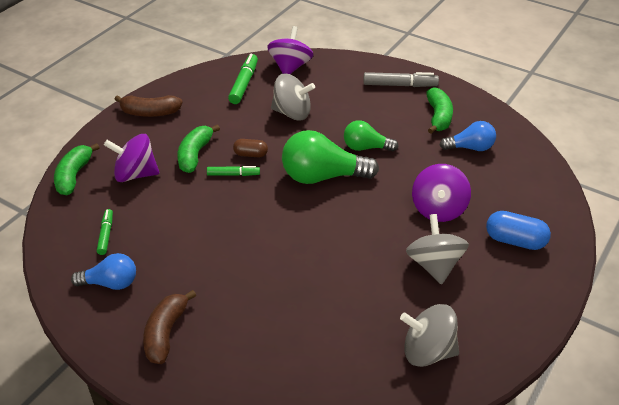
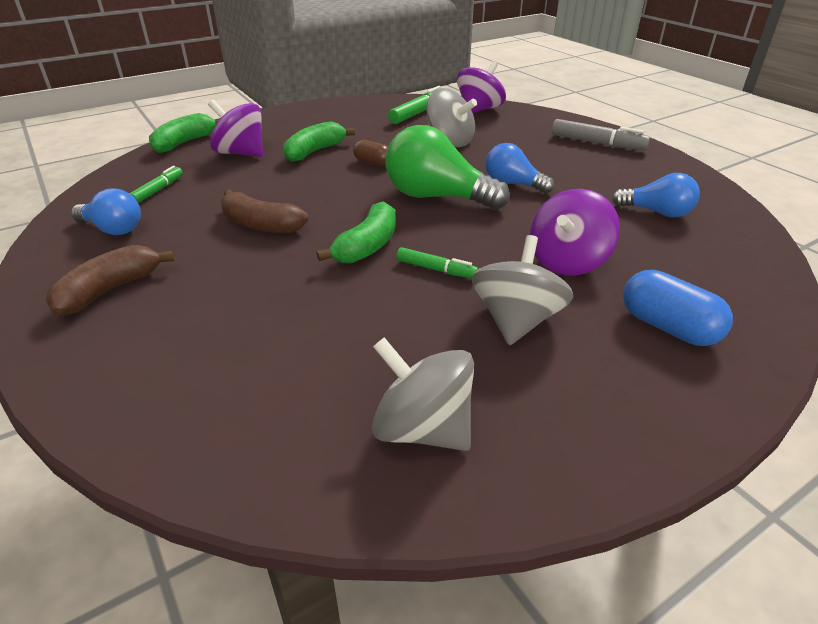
camera: 25 degrees right, 5 degrees down
(150, 113) = (305, 115): brown banana -> brown banana (261, 225)
(233, 174) = (338, 174): green marker -> green marker (436, 269)
(366, 147) = (513, 184): green light bulb -> blue light bulb
(438, 117) = (629, 177): green banana -> green banana (367, 246)

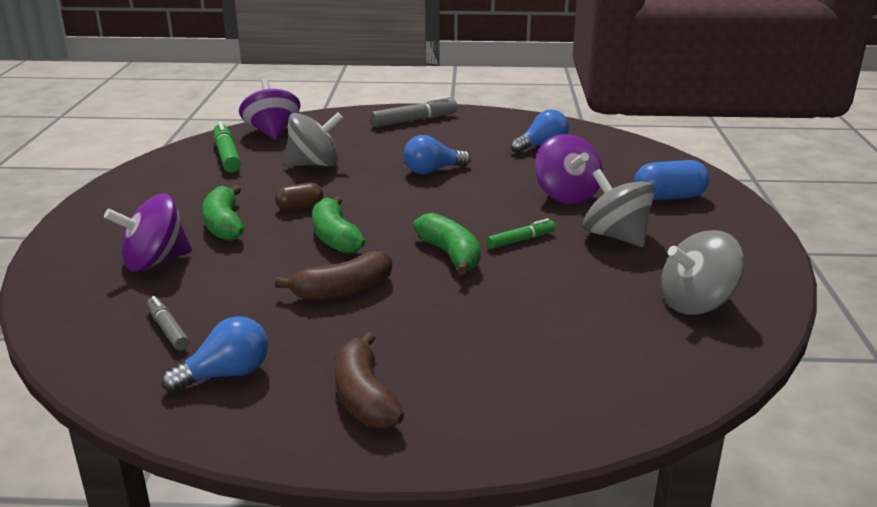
camera: 55 degrees left, 10 degrees down
(158, 190) = (168, 329): green marker -> grey marker
(184, 143) = (56, 287): green banana -> green banana (335, 237)
(437, 197) = (409, 203): green light bulb -> none

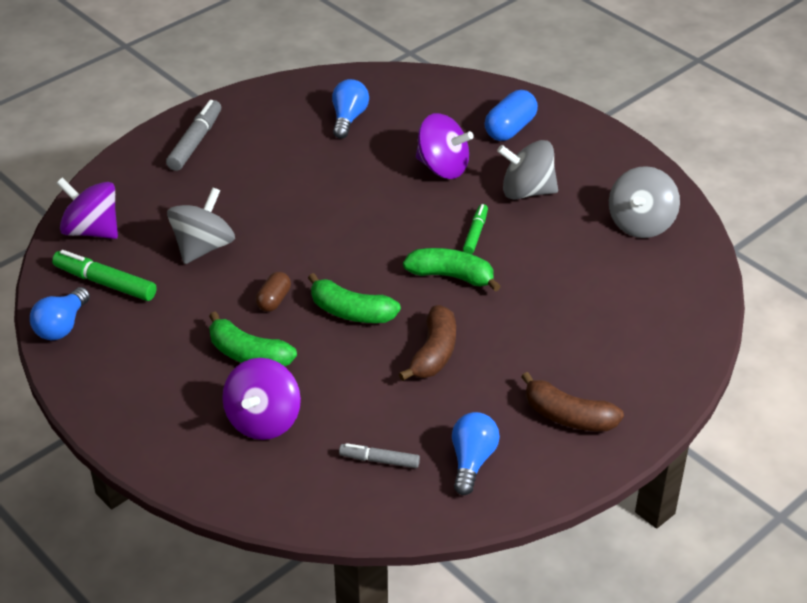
camera: 45 degrees left, 15 degrees up
(432, 171) = (309, 197): blue light bulb -> blue light bulb (62, 326)

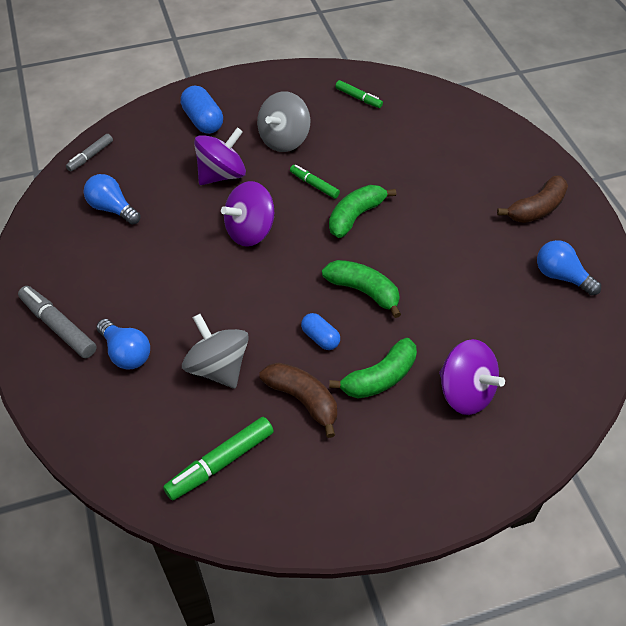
camera: 65 degrees left, 10 degrees up
(62, 326) = (263, 519): blue light bulb -> blue light bulb (126, 353)
(92, 230) = (133, 452): purple spinning top -> purple spinning top (250, 231)
(274, 300) = (320, 338): brown capsule -> blue capsule
(351, 312) = (363, 291): green banana -> green banana turned 105 degrees counterclockwise
(379, 460) = (540, 331): grey marker -> grey marker (90, 156)
(434, 353) = (437, 257): brown banana -> brown banana (303, 400)
(641, 224) = (358, 98): grey spinning top -> green marker

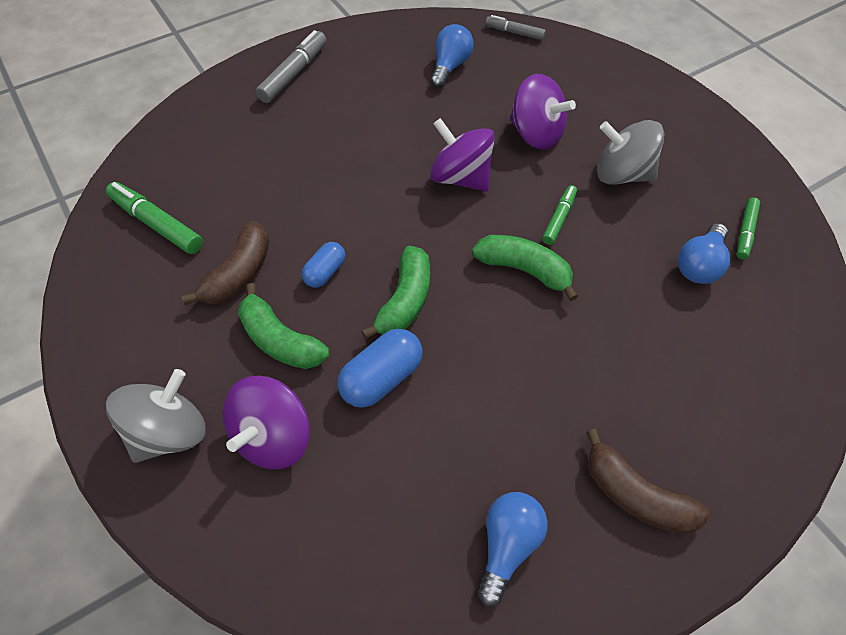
camera: 75 degrees right, 5 degrees up
(126, 353) = (273, 125): blue light bulb -> blue light bulb (699, 265)
(203, 121) = (613, 98): blue capsule -> blue capsule (381, 378)
(218, 367) = (268, 195): grey spinning top -> grey spinning top (169, 432)

